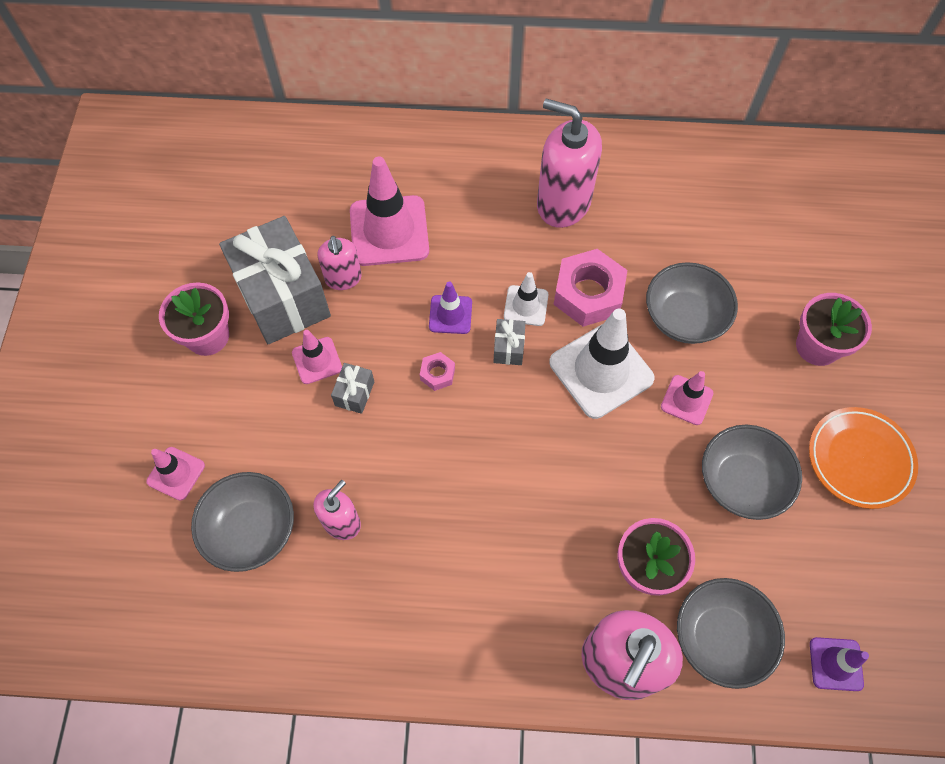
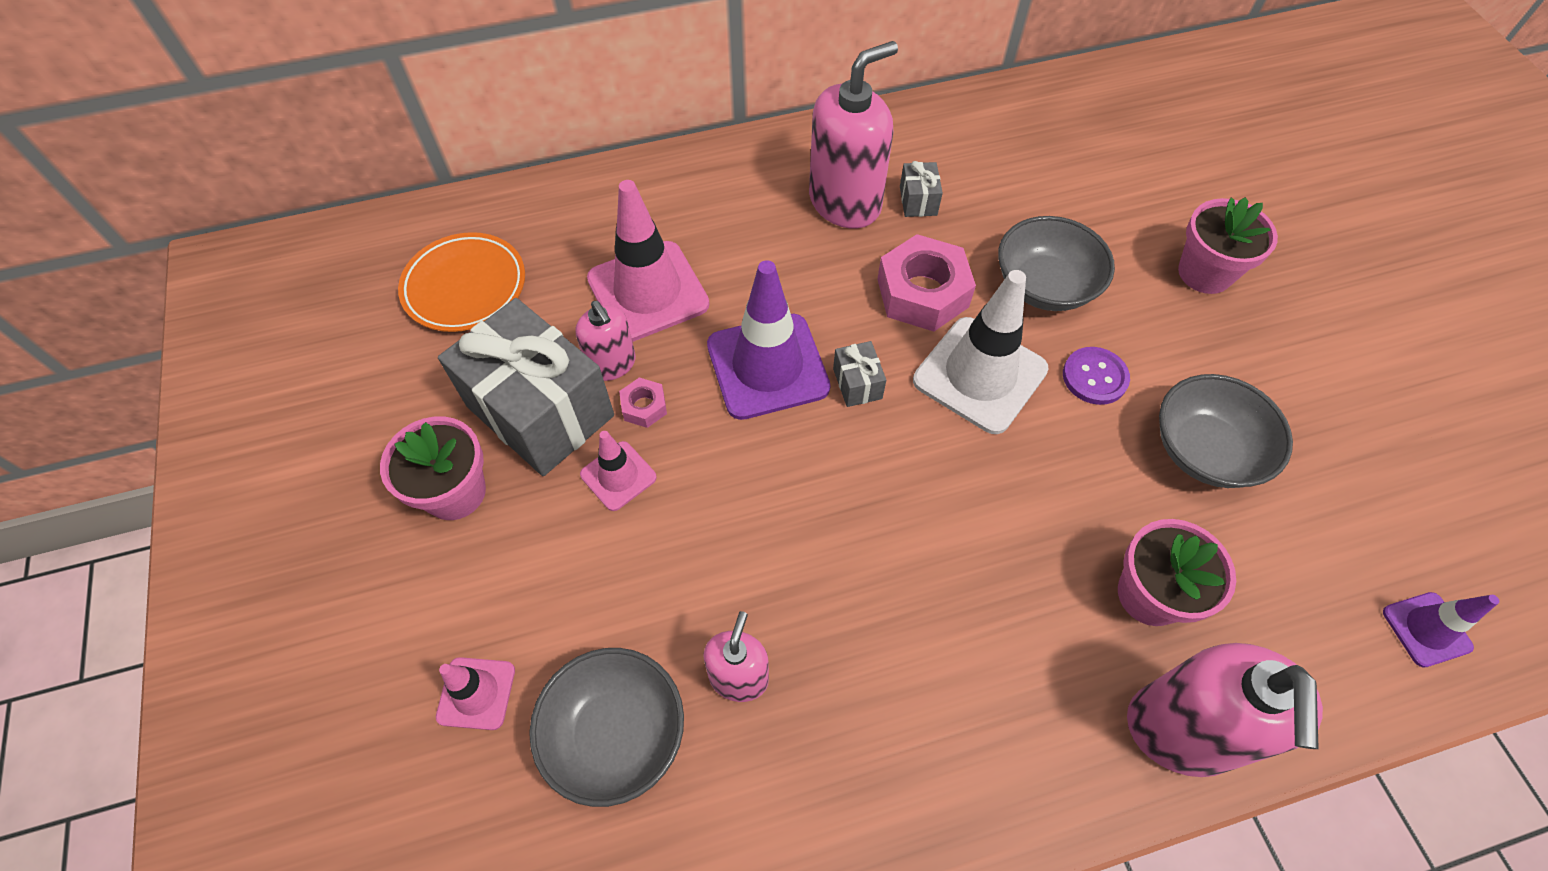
camera: 20 degrees left, 5 degrees down
(354, 393) = (686, 501): grey gift -> grey gift (918, 201)
(437, 374) = (783, 442): pink nut -> pink nut (644, 406)
(450, 314) = (767, 366): purple traffic cone -> purple traffic cone, size x1.91
(526, 306) = (855, 328): white traffic cone -> none
(563, 203) = (845, 202): pink soap dispenser -> pink soap dispenser turned 135 degrees clockwise
(686, 400) = (1094, 377): pink traffic cone -> purple button
(720, 637) = (1281, 648): grey bowl -> none
(859, 459) = (1317, 381): orange plate -> orange plate (465, 287)

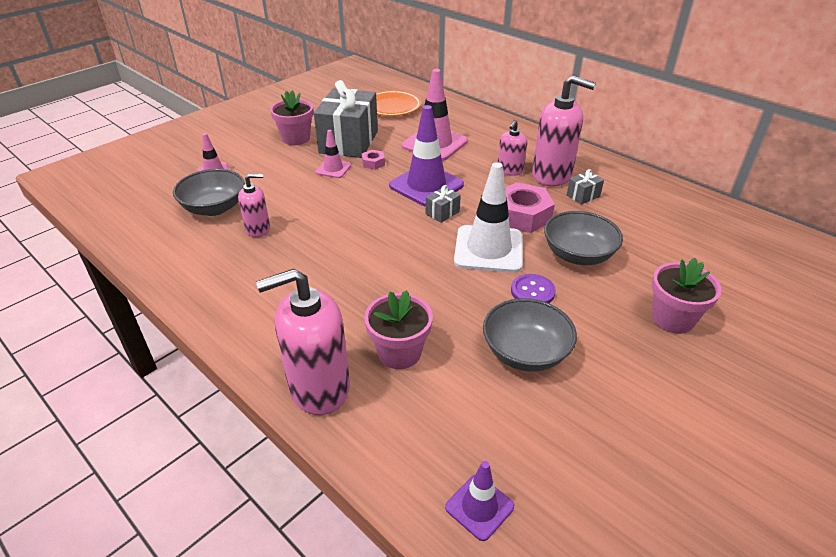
camera: 60 degrees right, 20 degrees down
(612, 364) = (387, 149): pink soap dispenser -> pink soap dispenser (510, 170)

